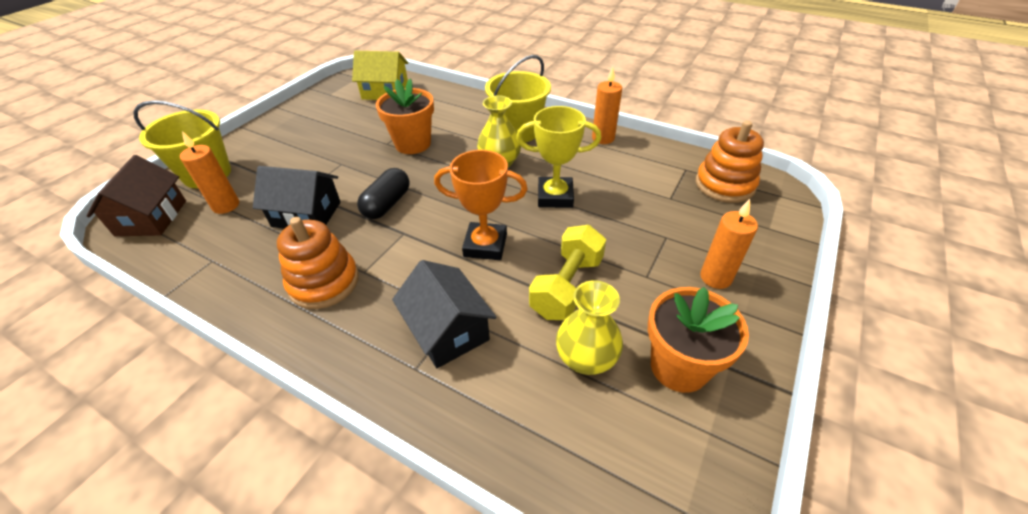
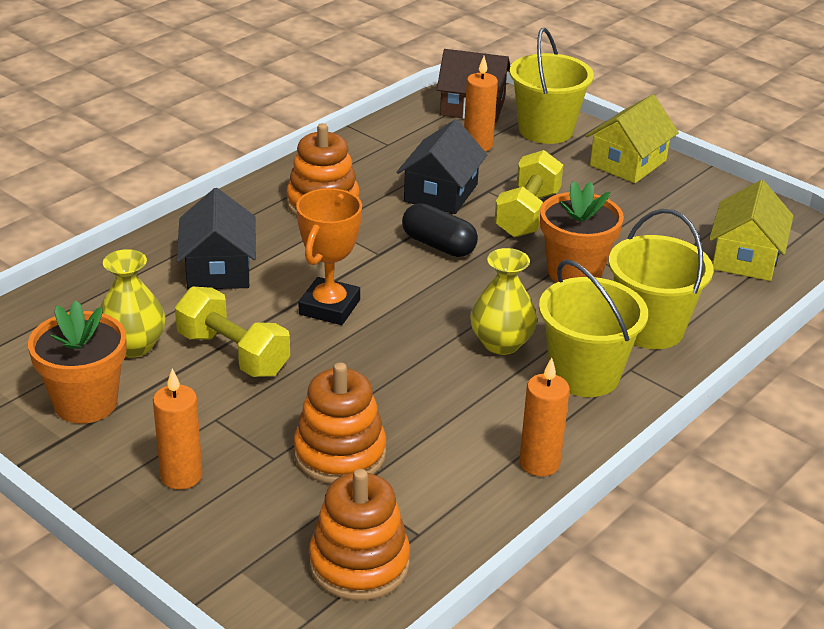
camera: 100 degrees right, 10 degrees down
(267, 135) = (628, 163): none -> yellow house
(339, 169) = (527, 214): none -> yellow dumbbell
(447, 330) = (218, 269): black house -> black house turned 75 degrees counterclockwise
(465, 115) = (650, 329): none -> yellow bucket
(555, 197) = (400, 378): yellow trophy -> none
(643, 208) = (340, 454): none -> orange stacking toy

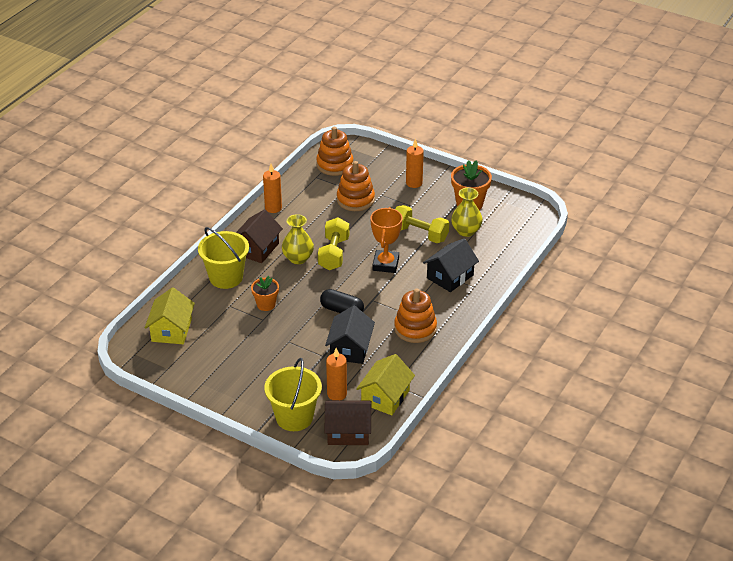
camera: 170 degrees right, 5 degrees up
(218, 269) = (450, 276): black house -> black house turned 60 degrees clockwise
(527, 214) = (296, 341): yellow dumbbell -> yellow dumbbell (334, 254)
(574, 273) = (266, 304): orange flower pot -> orange flower pot, size x0.64
(584, 375) = (257, 249): yellow bucket -> brown house
(628, 163) = (238, 395): yellow house -> yellow house (385, 397)

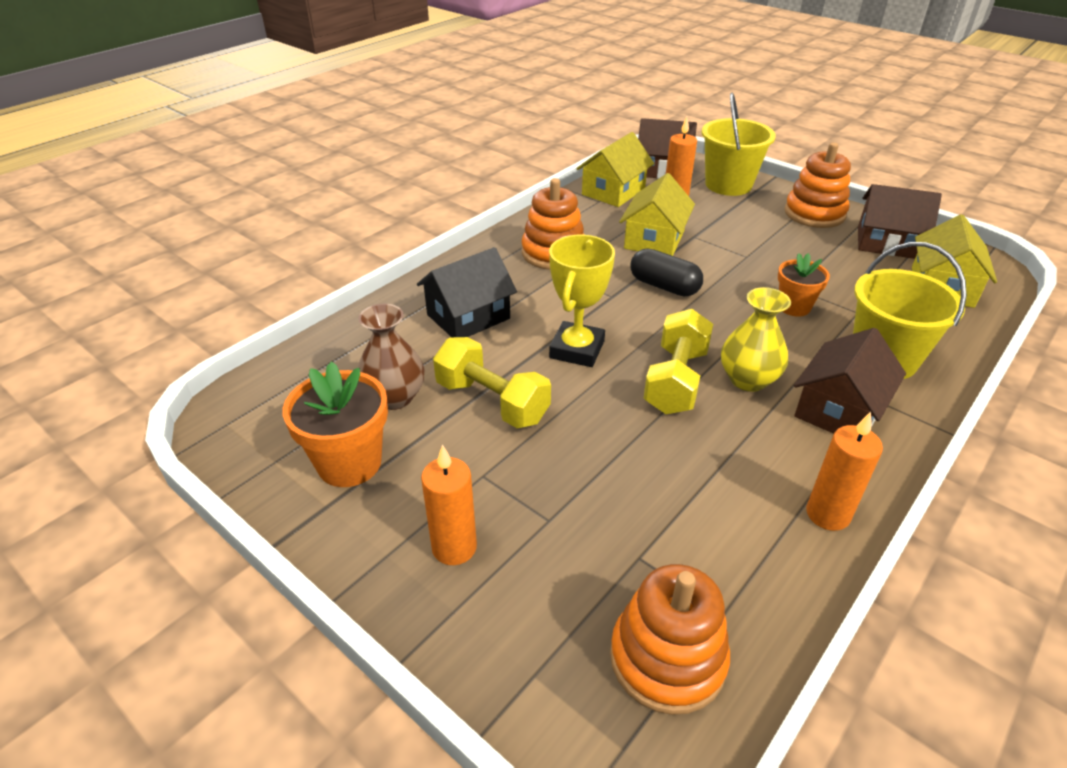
camera: 170 degrees left, 0 degrees up
(190, 365) = (887, 243): none -> brown house
(350, 348) = (654, 240): black house -> yellow house
(355, 200) = (617, 512): orange stacking toy -> orange stacking toy (814, 214)
(385, 264) = (577, 349): orange trophy -> yellow trophy
(466, 231) = (394, 397): yellow vase -> brown vase

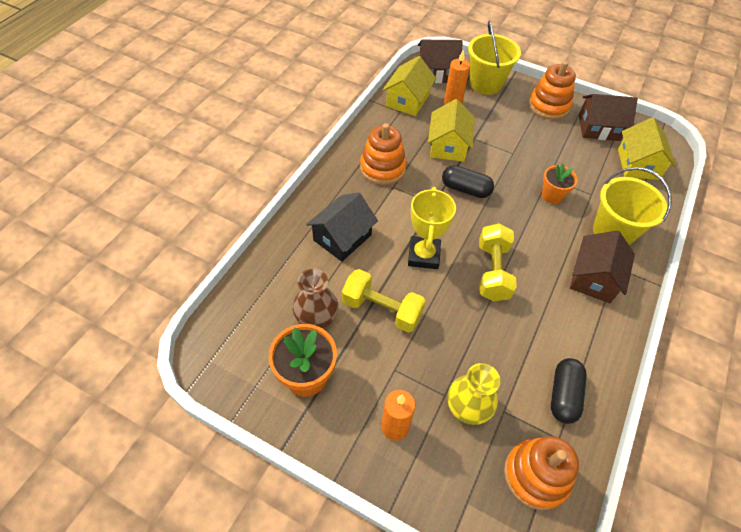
camera: 15 degrees left, 15 degrees up
(748, 379) = (536, 263): yellow vase -> yellow vase (468, 407)
(748, 553) = (563, 395): none -> black capsule
(827, 514) = (601, 359): orange candle -> none

